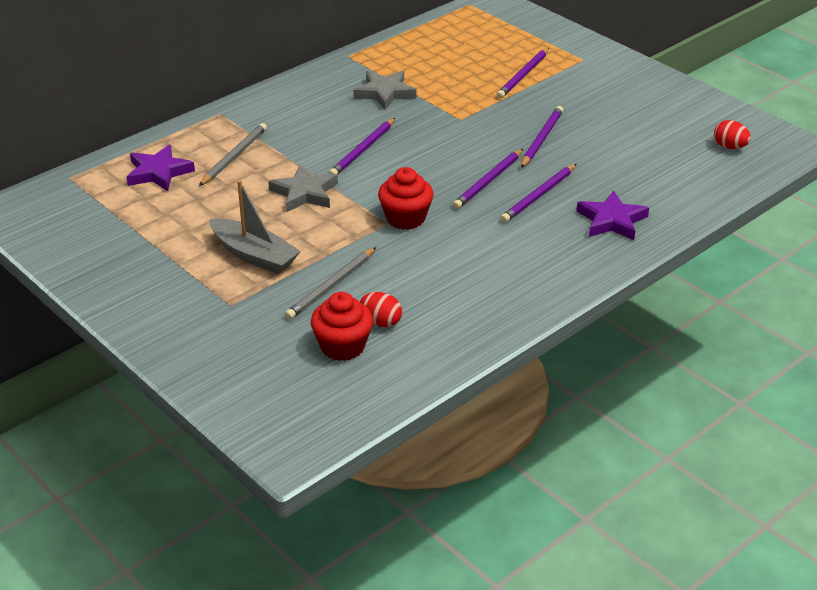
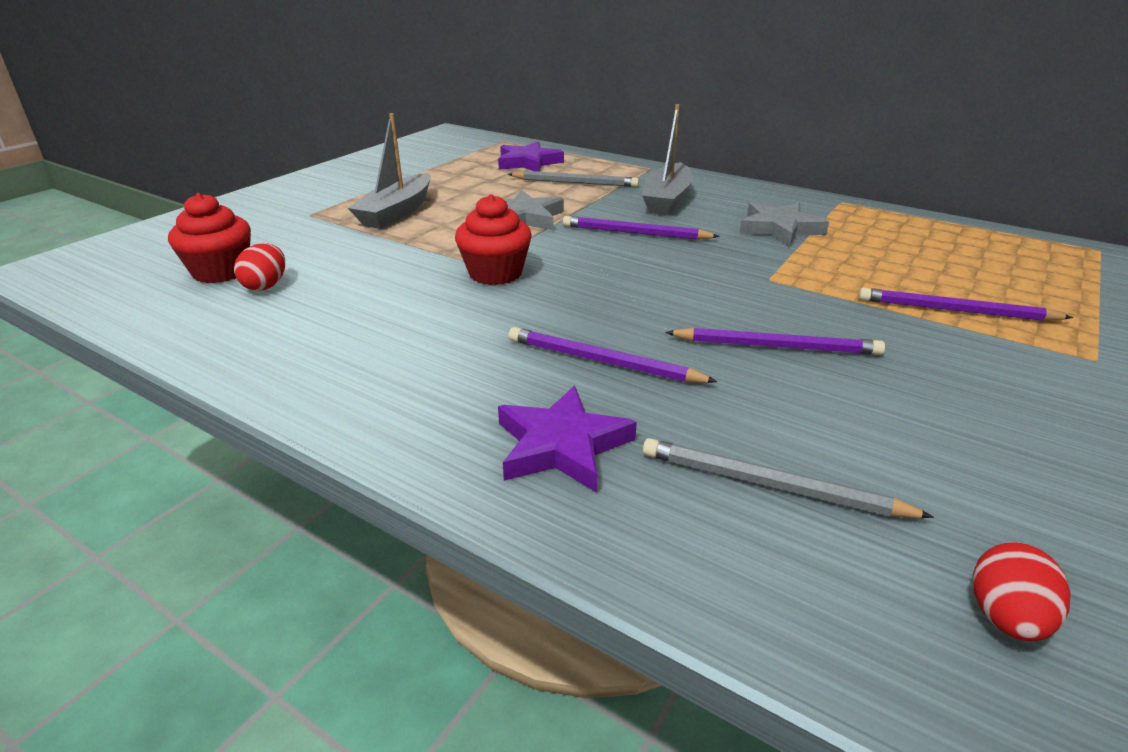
camera: 75 degrees right, 5 degrees down
(303, 123) = (667, 200): none -> grey boat
(331, 286) = (341, 252): grey pencil -> grey pencil (771, 485)
(488, 181) = (617, 316): purple pencil -> none

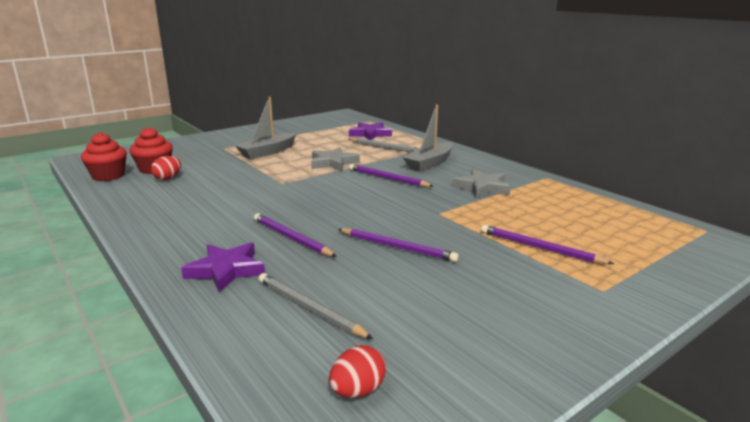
camera: 20 degrees right, 10 degrees down
(495, 273) = (285, 188): red cupcake -> red cupcake (108, 176)

